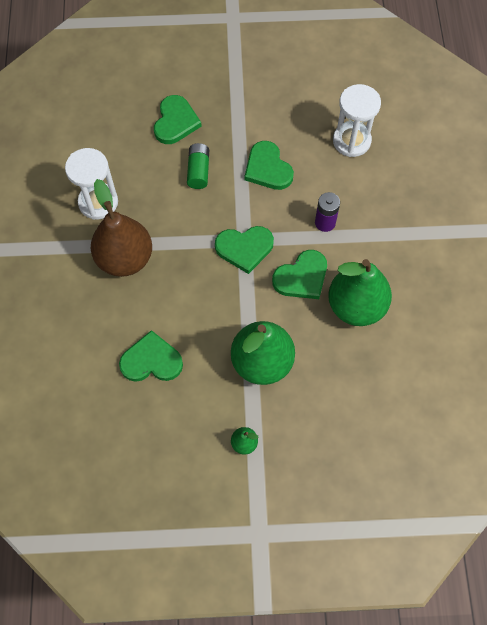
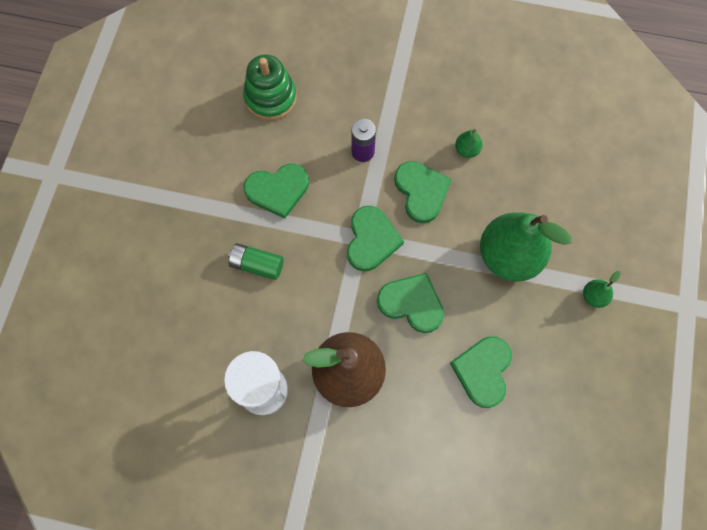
camera: 75 degrees left, 5 degrees up
(175, 122) = (180, 275): green heart -> green heart (411, 303)
(351, 141) = (271, 98): white hourglass -> green stacking toy
(356, 306) = (466, 150): green pear -> green pear, size x0.41

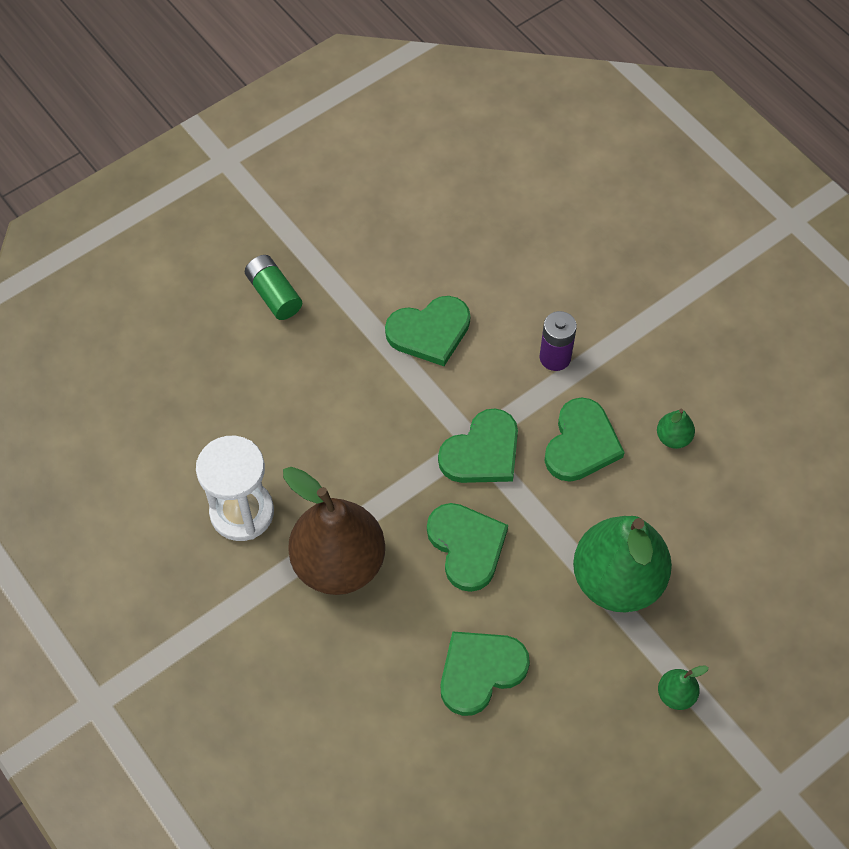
camera: 40 degrees right, 10 degrees down
(257, 265) = (343, 389): green battery -> green battery (274, 295)
(271, 98) = (506, 235): green stacking toy -> none
(278, 190) = (429, 332): green heart -> green heart turned 45 degrees counterclockwise

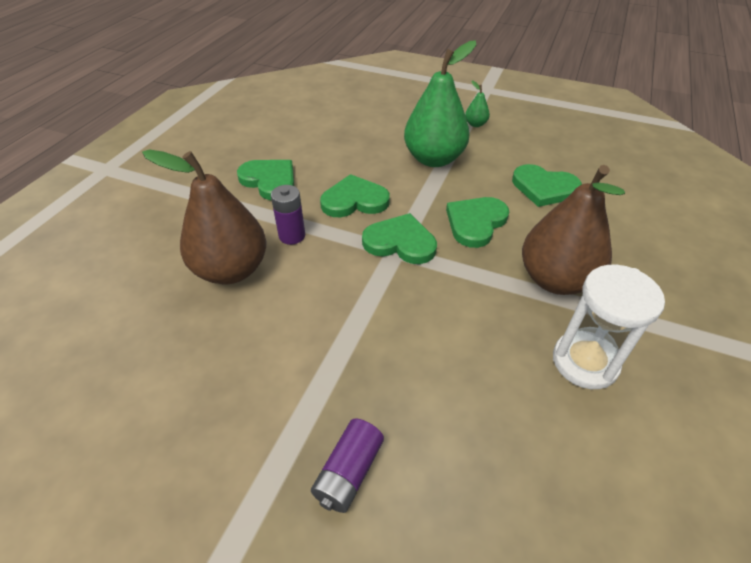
camera: 120 degrees left, 15 degrees down
(274, 295) = (348, 472): green battery -> purple battery
(429, 332) = (314, 317): green heart -> green heart (269, 181)
(534, 289) = (231, 270): none -> brown pear
(673, 438) = (320, 167): green pear -> none

